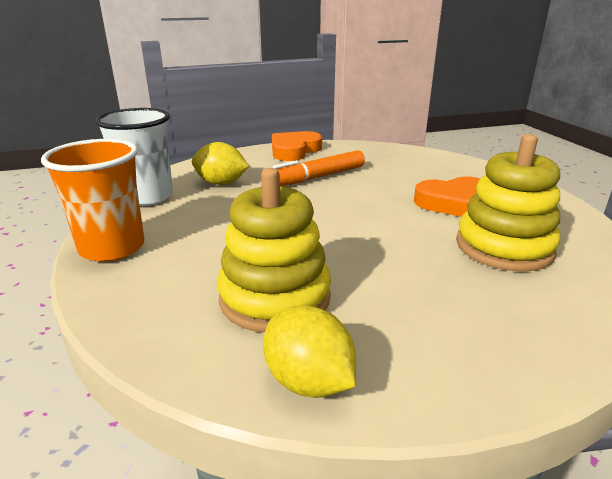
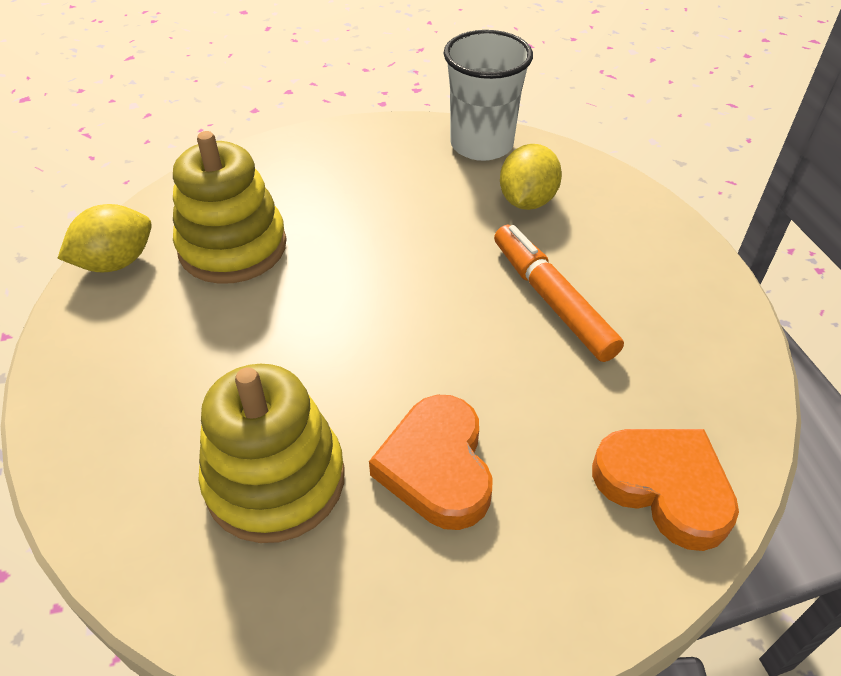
camera: 95 degrees right, 20 degrees up
(112, 248) = (356, 140): orange cup -> none
(294, 150) = (691, 281): orange heart -> orange heart (664, 487)

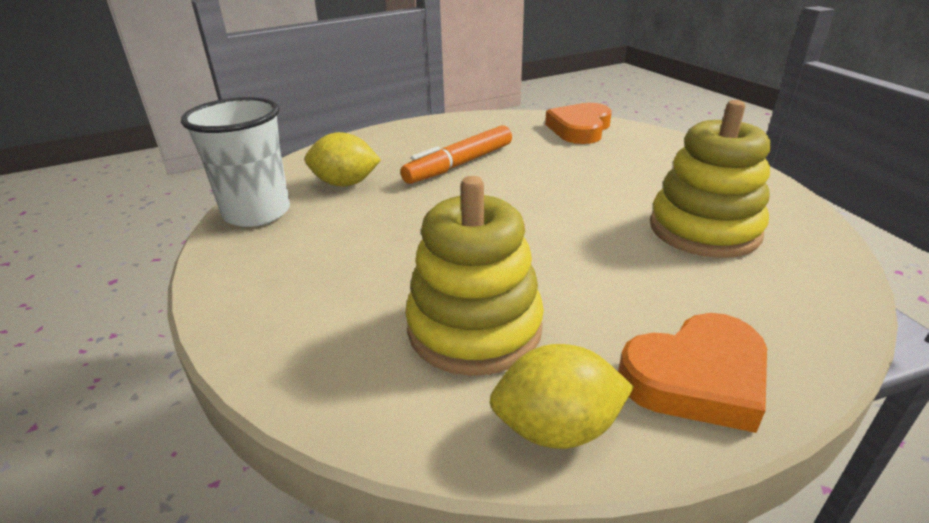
camera: 105 degrees left, 15 degrees down
(116, 262) = (557, 428): yellow lemon -> yellow lemon turned 45 degrees counterclockwise
(437, 467) = (630, 180): orange heart -> orange heart (696, 378)

